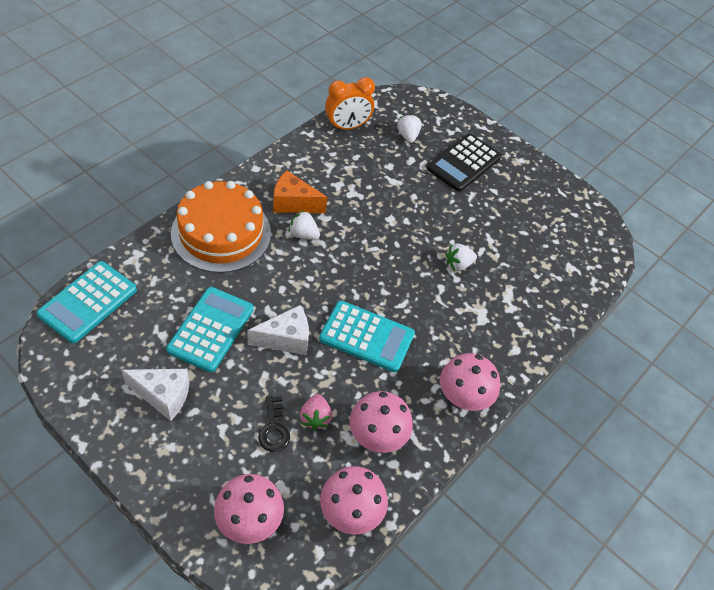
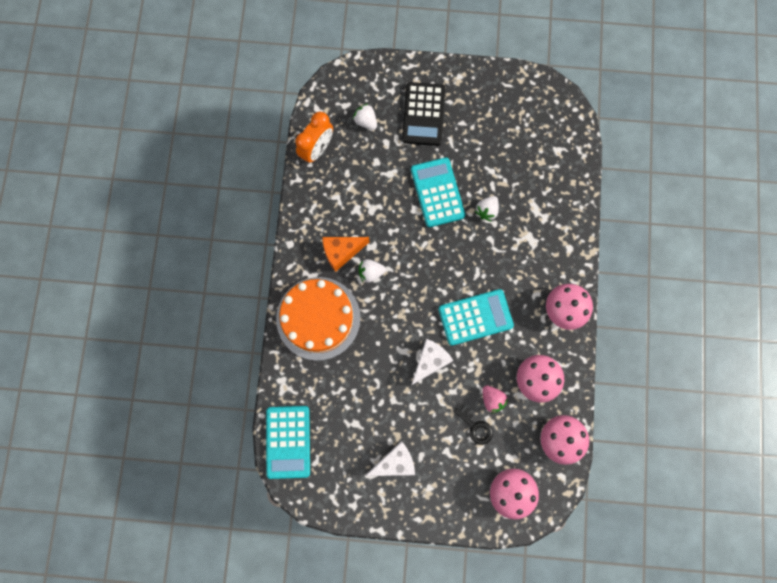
camera: 30 degrees left, 25 degrees up
(211, 329) = (379, 394): turquoise calculator -> turquoise calculator (437, 192)

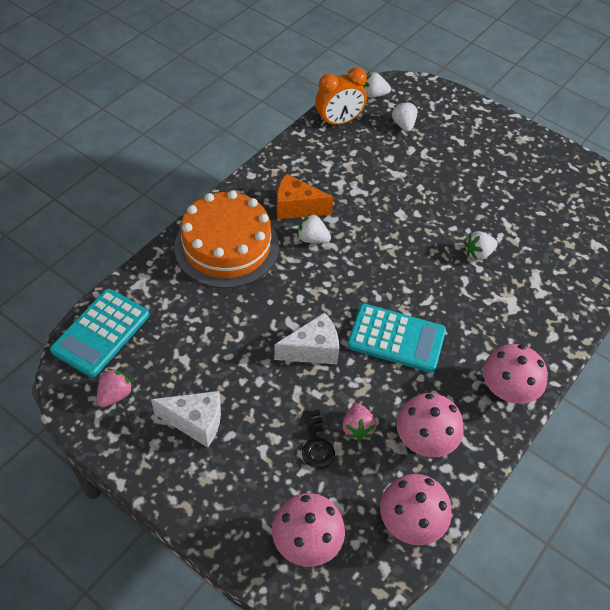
camera: 30 degrees right, 25 degrees down
(325, 103) = (374, 94): none -> white strawberry
(332, 478) = (115, 395): none -> pink strawberry
(423, 114) = (466, 147): black calculator -> none
(437, 192) = (435, 212): turquoise calculator -> none

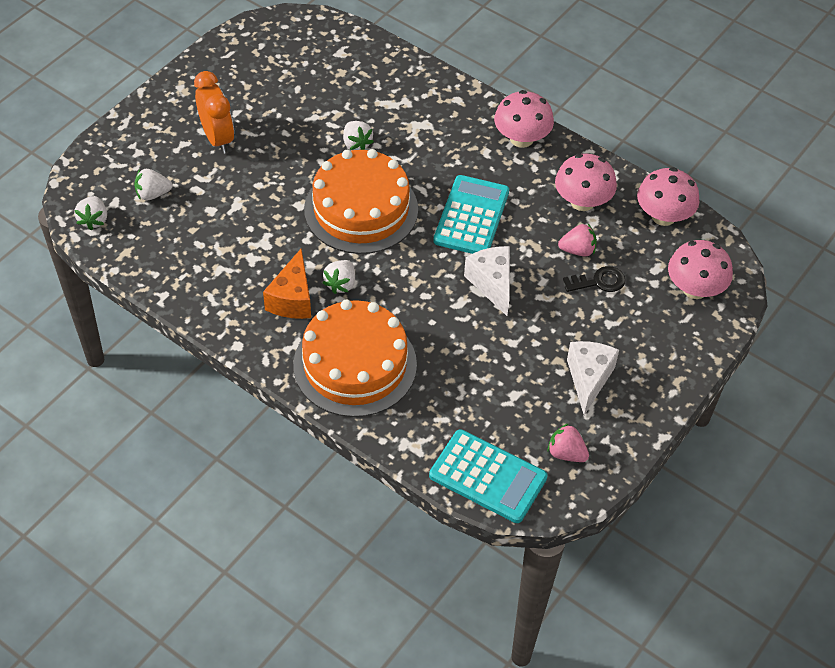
camera: 90 degrees left, 0 degrees up
(338, 121) = (143, 257): orange clock -> orange clock (217, 138)
(398, 254) = (361, 209): none -> orange cake

